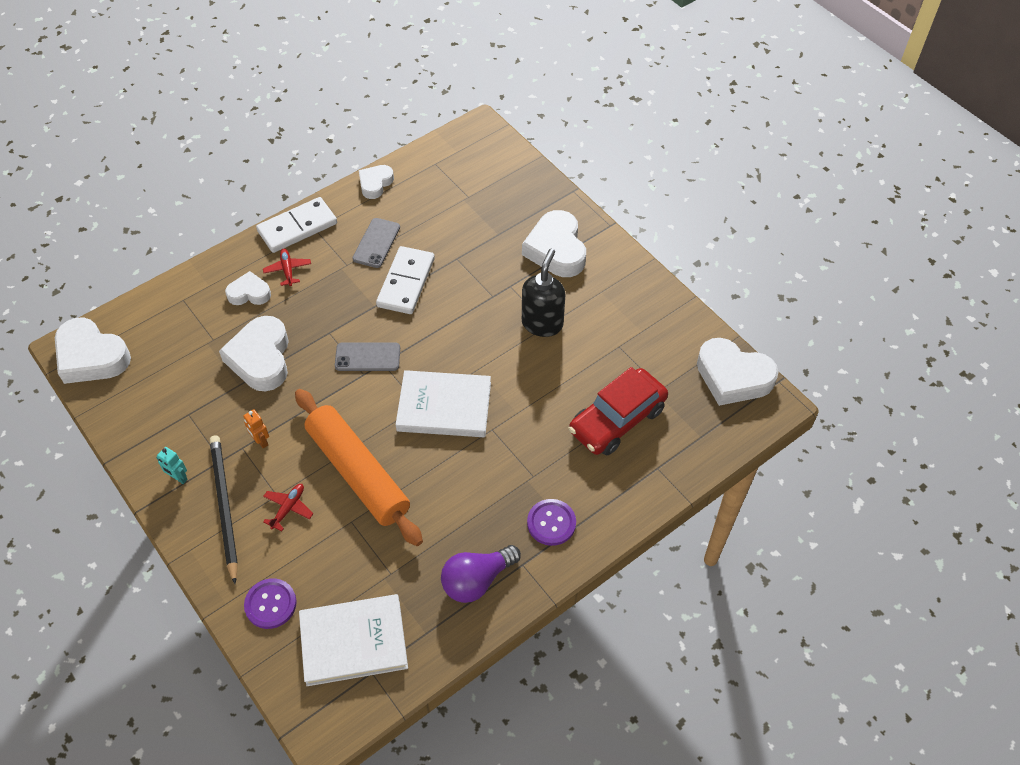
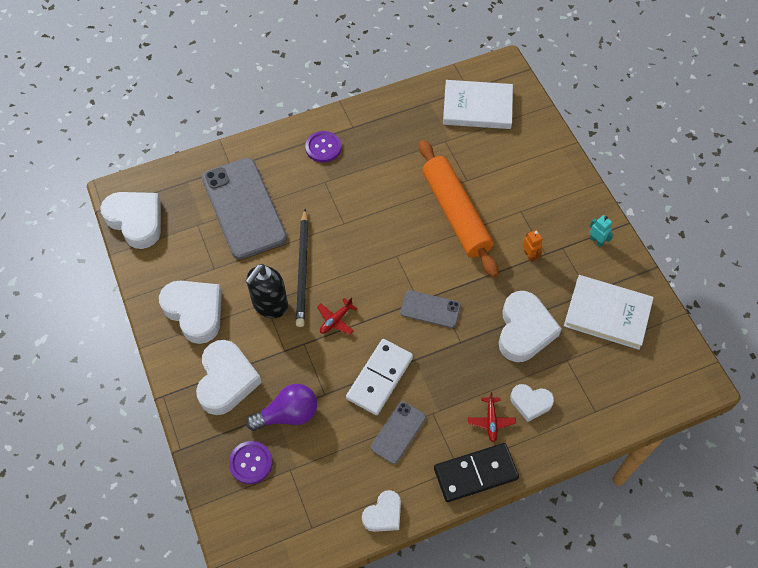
camera: 165 degrees left, 5 degrees up
(91, 356) = (678, 368): white heart -> white heart (195, 312)
(224, 506) = (560, 211): black pencil -> black pencil (302, 270)
(270, 604) = (531, 140): purple button -> purple button (251, 463)
(288, 508) = (512, 199): red plane -> red plane (336, 320)
(297, 227) = (475, 473): white domino -> black domino
(444, 406) = (376, 250): white book -> white book (607, 314)
(477, 580) = (387, 124): purple light bulb -> purple light bulb (288, 414)
(617, 420) = (244, 208): red car -> grey phone

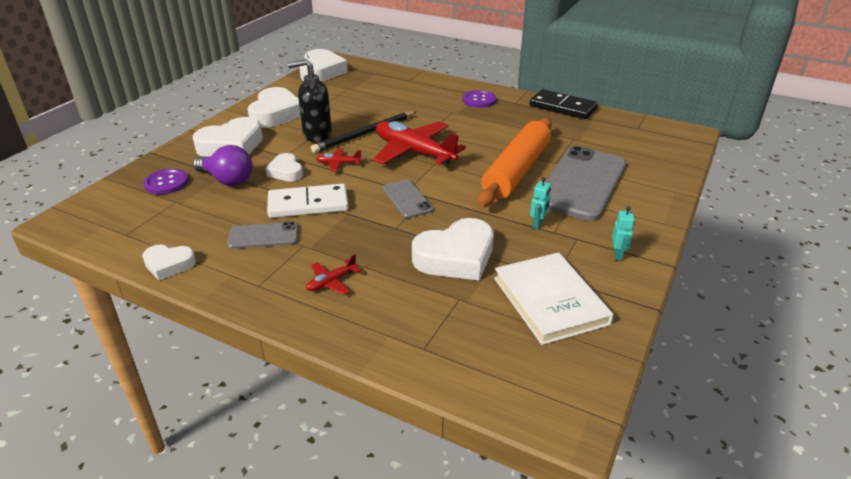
camera: 50 degrees right, 25 degrees down
(244, 208) = (384, 96): grey phone -> grey phone (582, 183)
(366, 257) = (414, 152): none -> red plane
(475, 473) = (262, 299): black domino -> black domino (562, 107)
(477, 107) = (630, 138): white book -> none
(529, 255) = (538, 224): orange robot -> turquoise robot
(530, 403) = (380, 297): white heart -> white heart (286, 171)

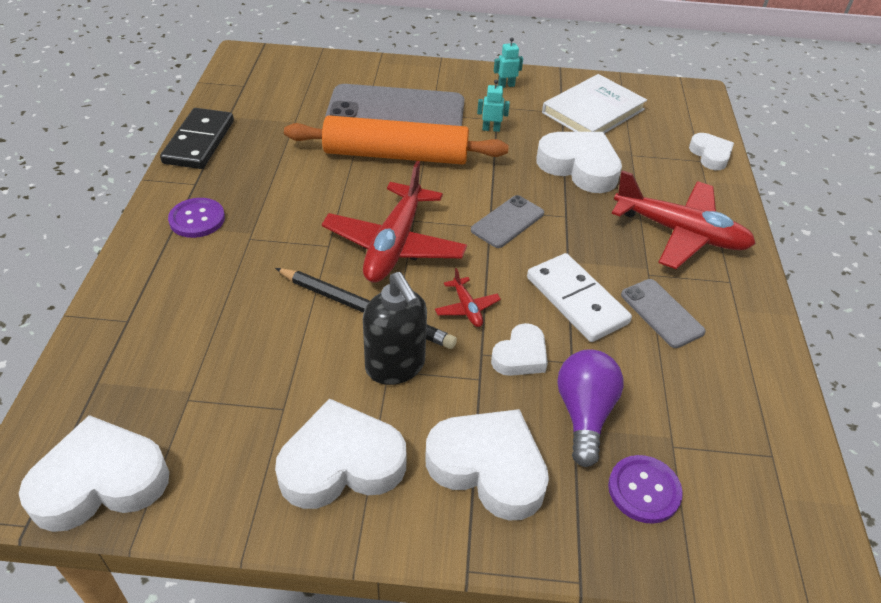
camera: 115 degrees left, 10 degrees up
(169, 264) = (772, 371): white heart -> white heart (710, 155)
(331, 282) = (680, 233): red plane -> red plane, size x2.32

